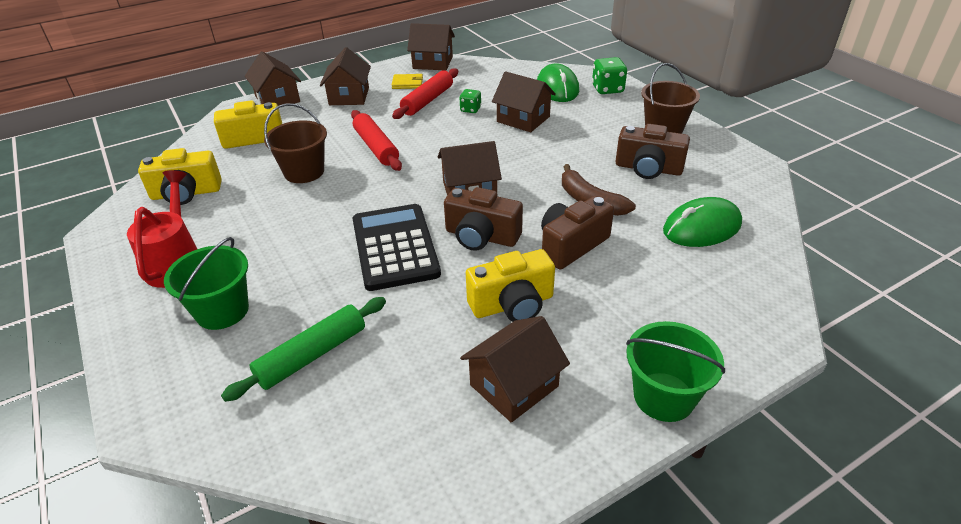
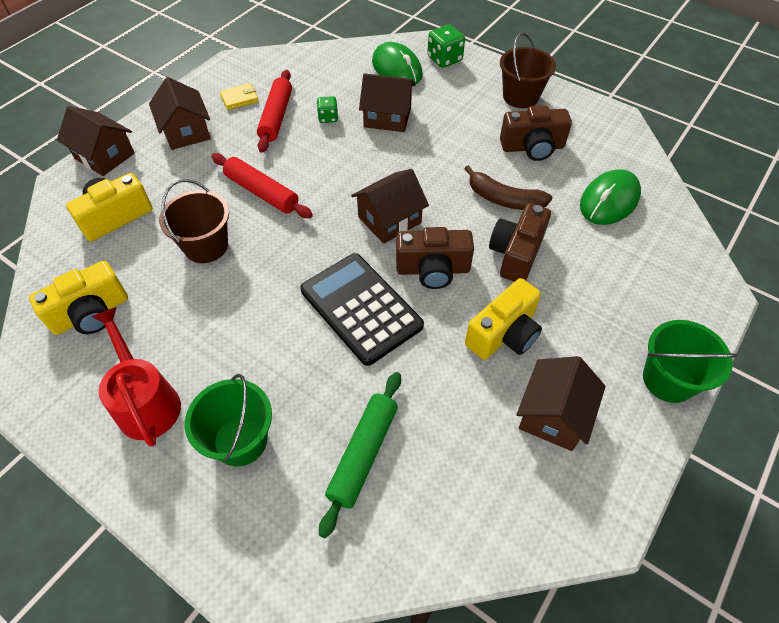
camera: 25 degrees left, 15 degrees up
(432, 63) = (248, 63): brown house -> none

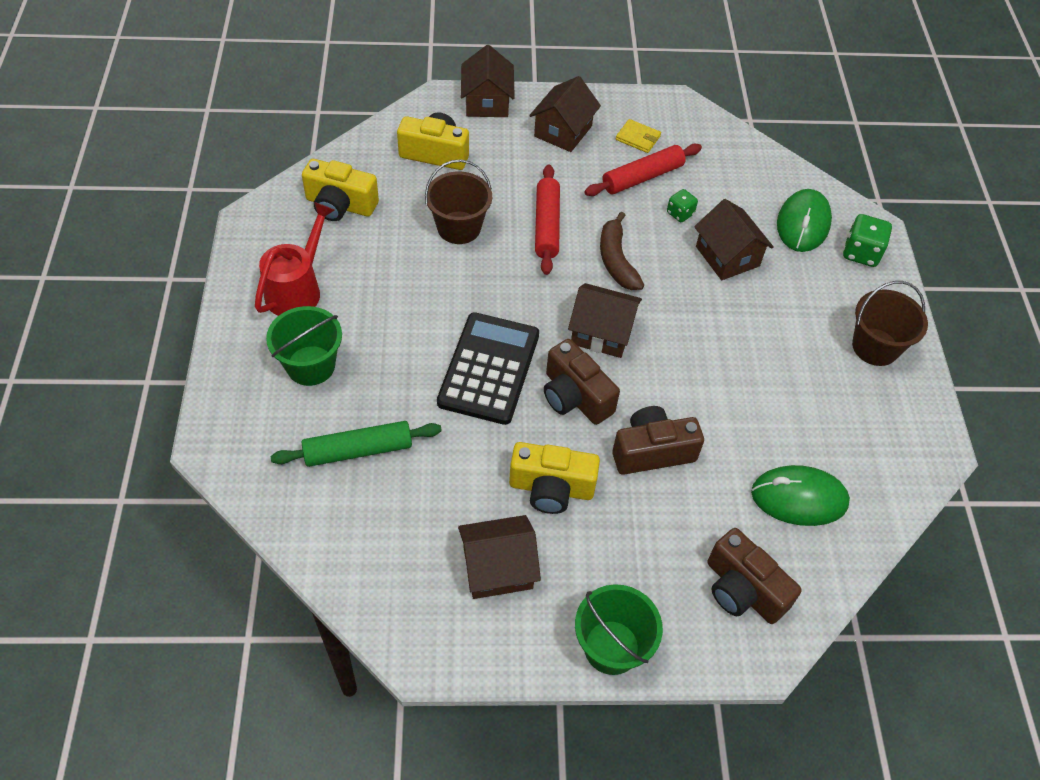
camera: 50 degrees right, 0 degrees up
(504, 199) = (712, 407): brown banana -> brown banana (616, 260)
(532, 147) = (808, 395): brown camera -> brown camera (742, 590)

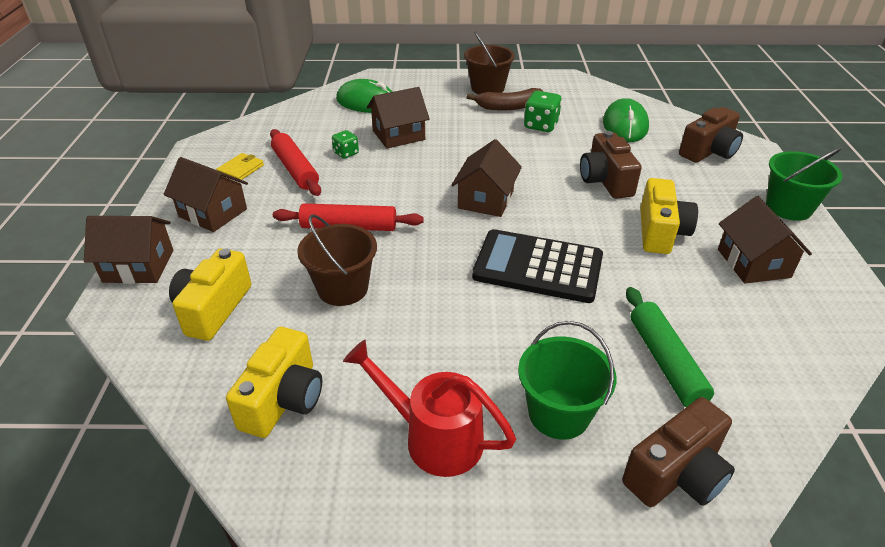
camera: 85 degrees left, 15 degrees down
(575, 397) = (560, 216): brown camera -> brown camera (677, 474)
(616, 260) = (399, 188): brown banana -> brown banana (509, 107)
(861, 253) = (399, 84): green dice -> green dice (541, 125)

